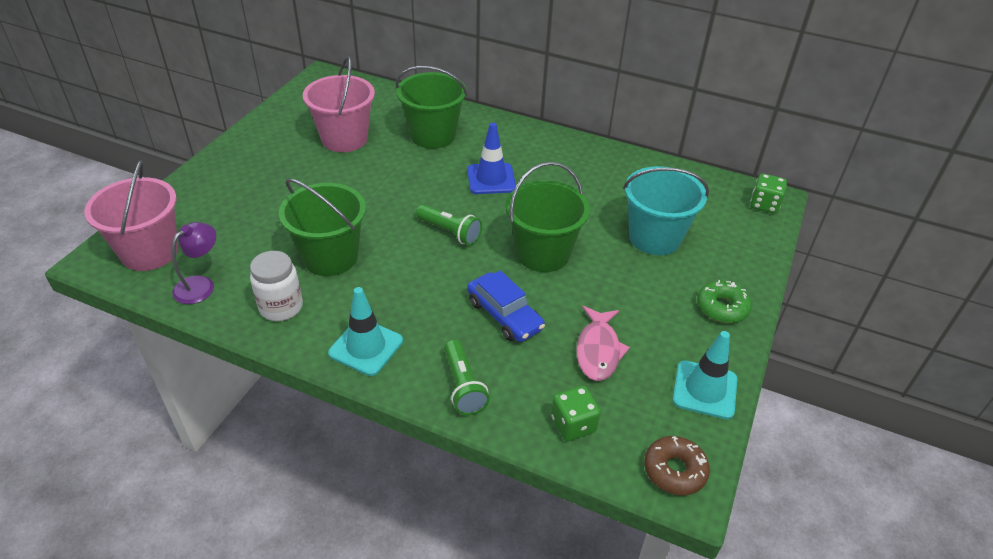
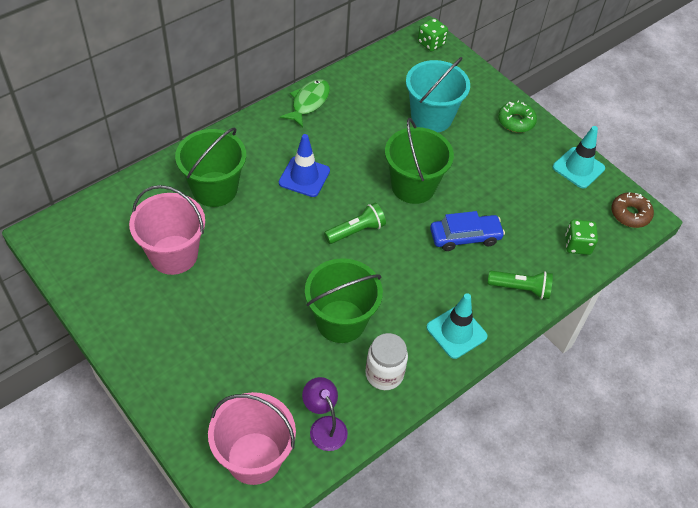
camera: 65 degrees left, 10 degrees up
(587, 152) = (308, 102): none -> green fish
(598, 350) = (522, 202): pink fish -> none

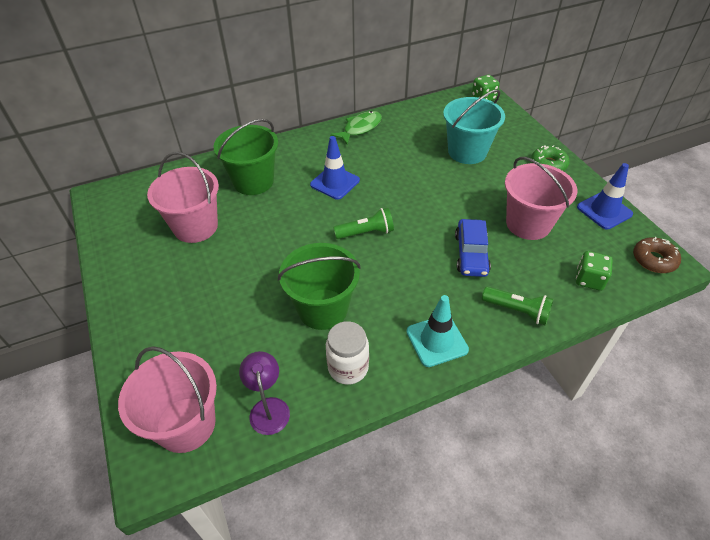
camera: 20 degrees right, 5 degrees down
(413, 186) = (433, 204): green bucket -> none
(465, 237) = (471, 254): blue car -> blue car turned 90 degrees clockwise
(511, 194) = (528, 224): none -> pink bucket
(578, 168) = (604, 211): turquoise traffic cone -> blue traffic cone

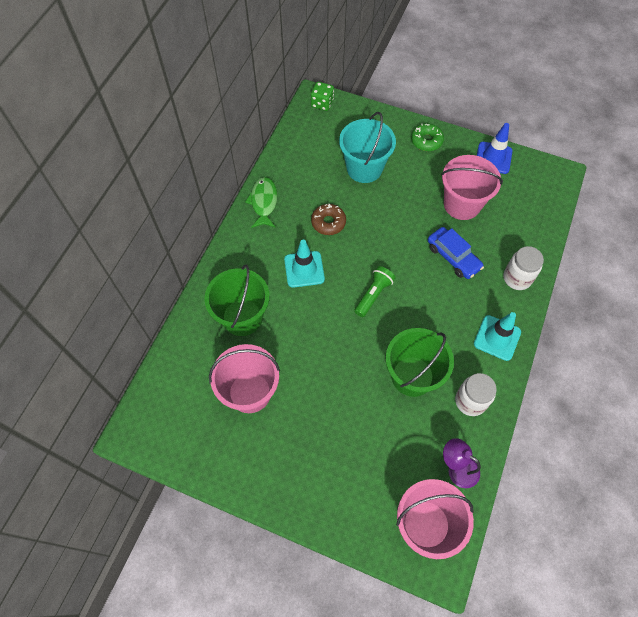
camera: 45 degrees left, 15 degrees up
(335, 182) = (304, 269): blue traffic cone -> turquoise traffic cone
(517, 311) = (517, 278): green flashlight -> white jar
(589, 279) = (532, 221): green dice -> none
(654, 260) = (550, 177): brown donut -> brown donut (328, 222)

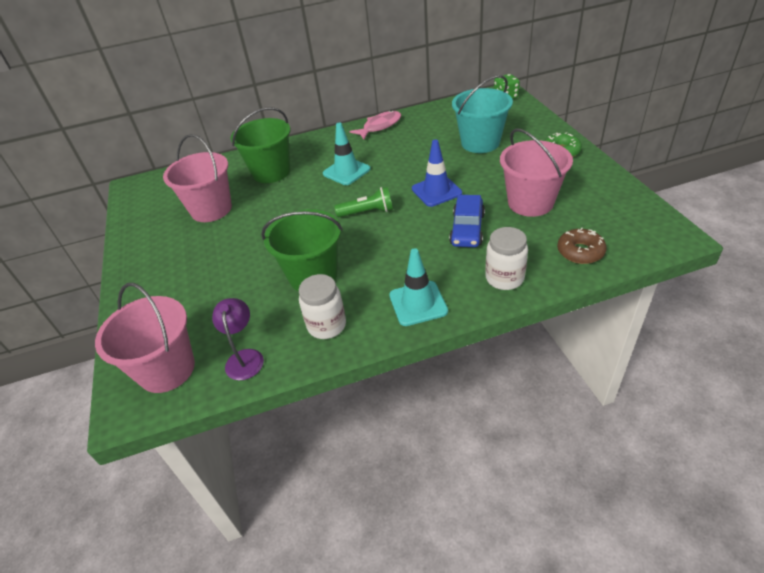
camera: 55 degrees right, 20 degrees down
(263, 202) = (380, 126): green fish -> pink fish
(328, 222) = (404, 157): brown donut -> brown donut (580, 252)
(493, 158) = (612, 190): blue traffic cone -> blue traffic cone (436, 191)

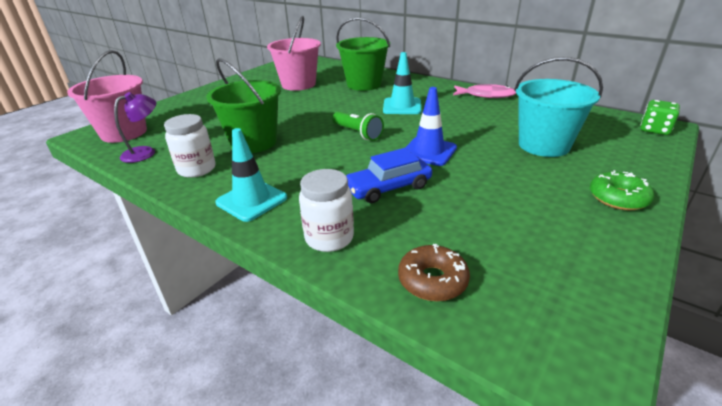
camera: 50 degrees right, 10 degrees down
(530, 203) = (483, 210): pink bucket -> none

